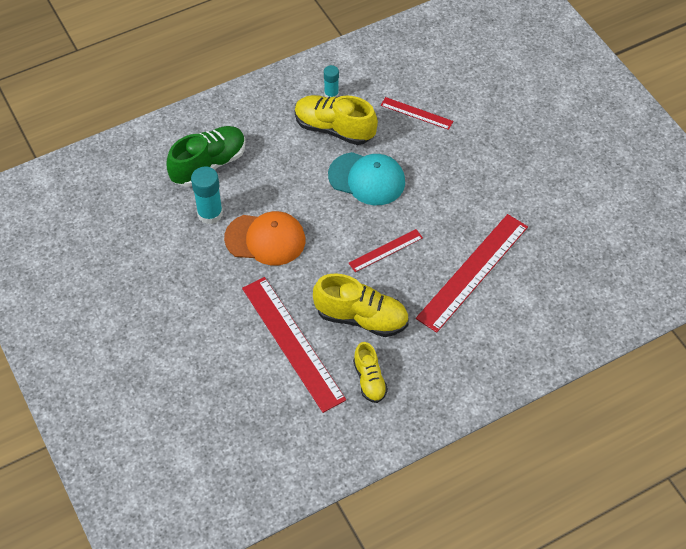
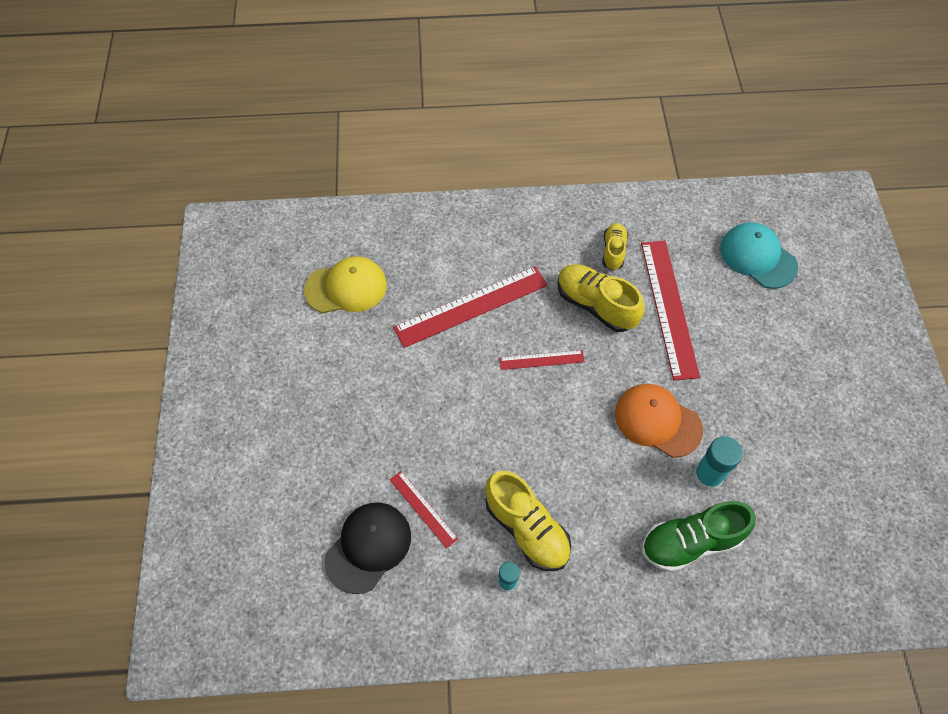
camera: 155 degrees left, 5 degrees up
(367, 179) = (521, 447): turquoise cap -> turquoise cap (758, 257)
(439, 78) = (368, 547): none -> black cap
(592, 244) = (346, 287): none -> yellow cap

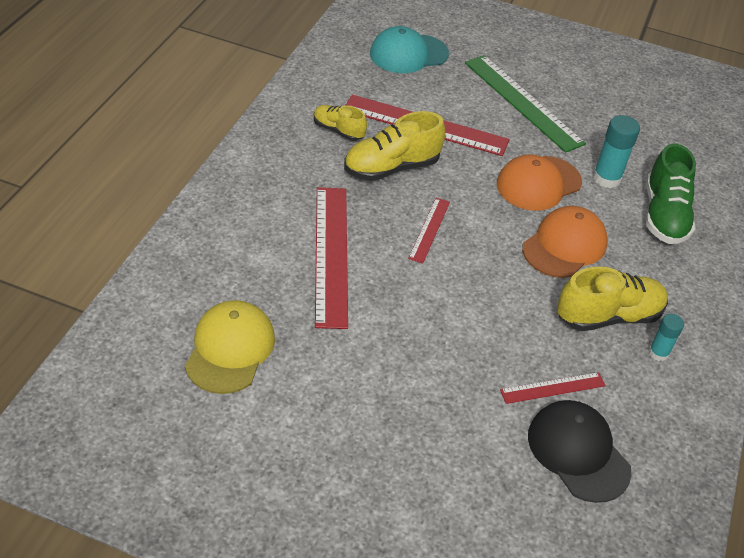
camera: 70 degrees left, 15 degrees down
(591, 468) = (564, 246): none -> orange cap
(763, 370) = (522, 102): none -> green ruler

